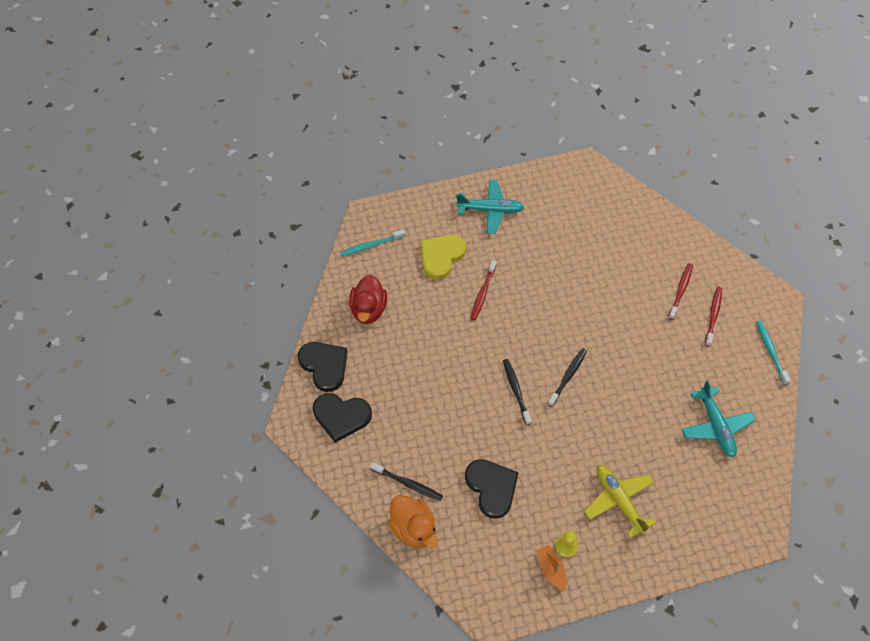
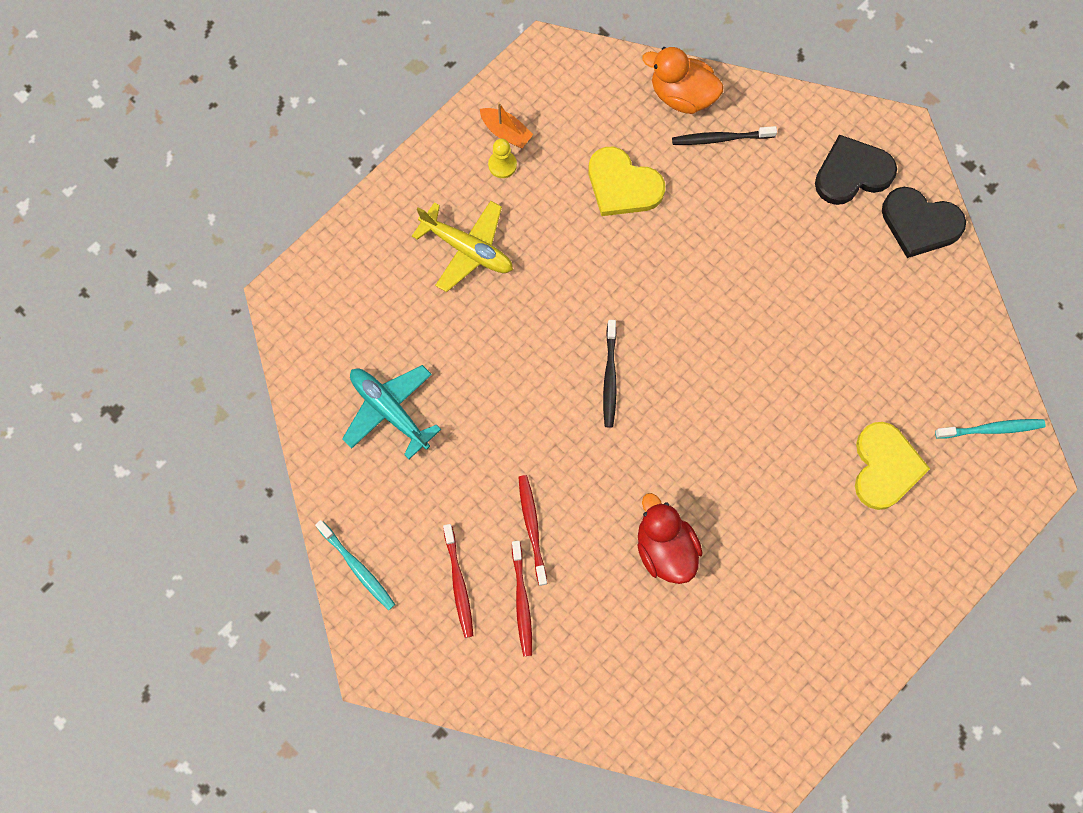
camera: 150 degrees right, 15 degrees up
(368, 309) = (923, 330): red duck -> red duck (665, 548)
(370, 245) = (992, 429): turquoise toothbrush -> turquoise toothbrush turned 45 degrees clockwise
(482, 293) = (791, 439): red toothbrush -> red toothbrush (532, 527)
(490, 210) = (867, 590): turquoise plane -> none
(492, 487) = (622, 185): black heart -> yellow heart
(516, 390) = (664, 322): black toothbrush -> none

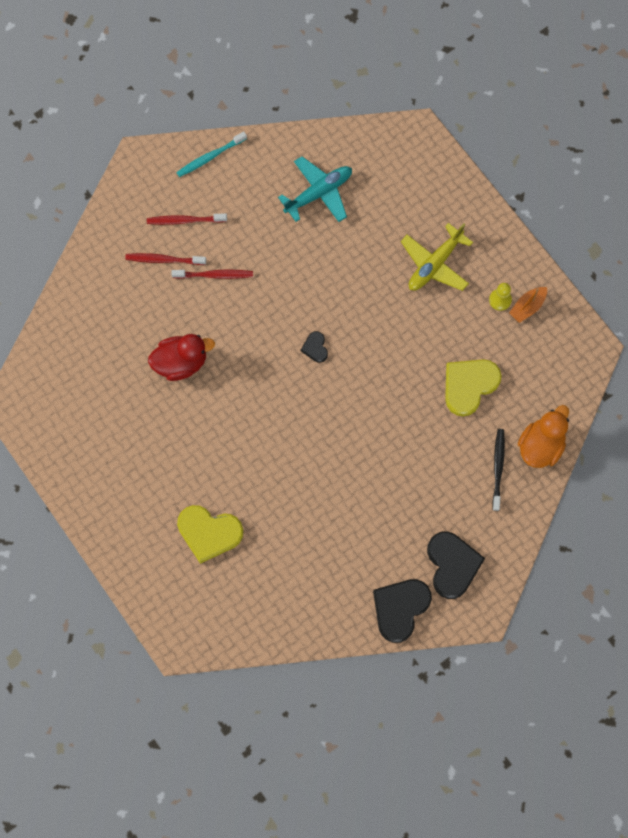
camera: 100 degrees right, 0 degrees up
(610, 378) = (315, 348): black toothbrush -> black heart
(992, 429) = (222, 621): turquoise toothbrush -> none

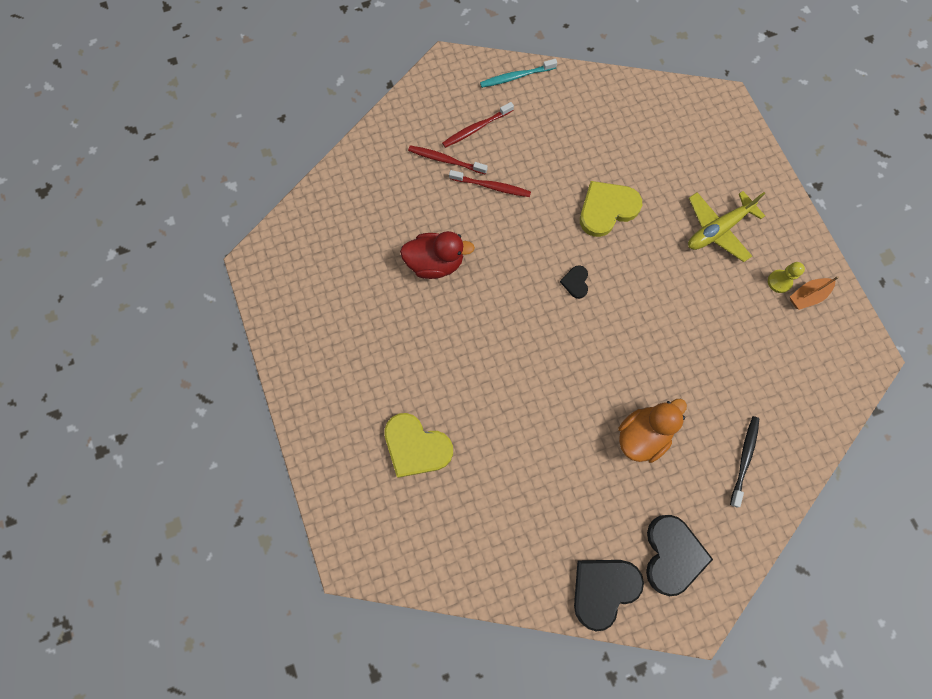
camera: 15 degrees right, 0 degrees up
(184, 220) = (476, 128): red toothbrush -> red toothbrush turned 45 degrees counterclockwise
(319, 193) = (614, 134): turquoise plane -> none
(469, 385) = (729, 362): yellow heart -> yellow heart (607, 209)
(540, 445) = (796, 446): orange duck -> orange duck (642, 435)

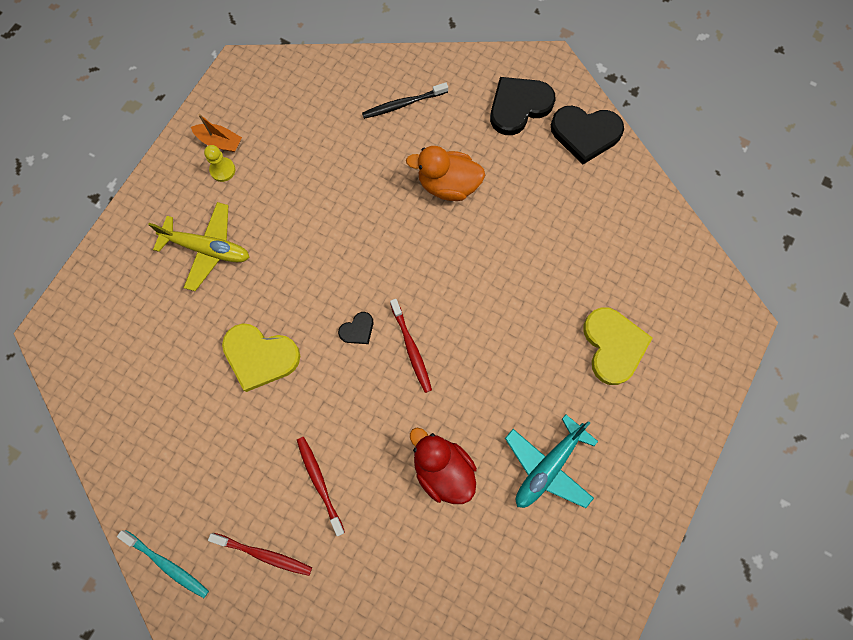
camera: 130 degrees left, 0 degrees up
(378, 329) = (548, 467): none -> turquoise plane
(445, 160) = (326, 555): red toothbrush -> red toothbrush (411, 349)

